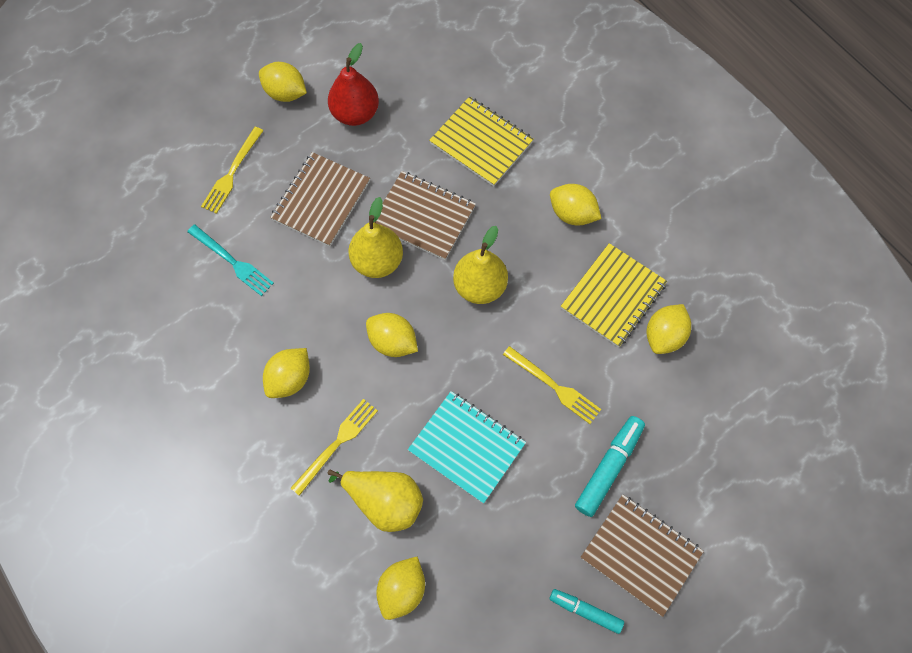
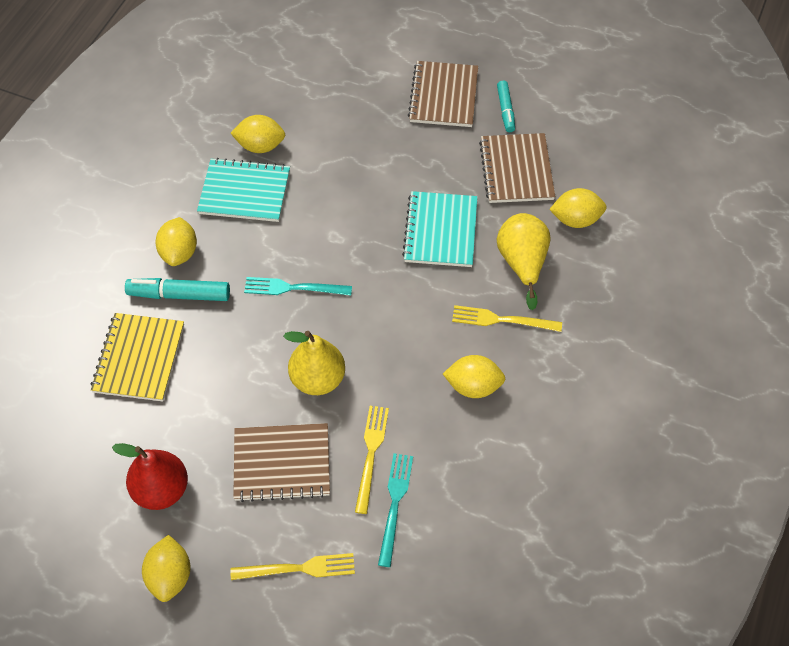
camera: 120 degrees left, 10 degrees down
(393, 342) = (387, 326): yellow lemon -> none
(423, 217) = (249, 366): brown notebook -> brown notebook (516, 170)
(480, 287) = (294, 288): yellow pear -> turquoise fork
(553, 386) = (351, 198): yellow fork -> yellow fork (371, 454)
(608, 468) = (393, 138): turquoise marker -> turquoise marker (179, 295)
(613, 296) = (244, 192): yellow notebook -> turquoise notebook

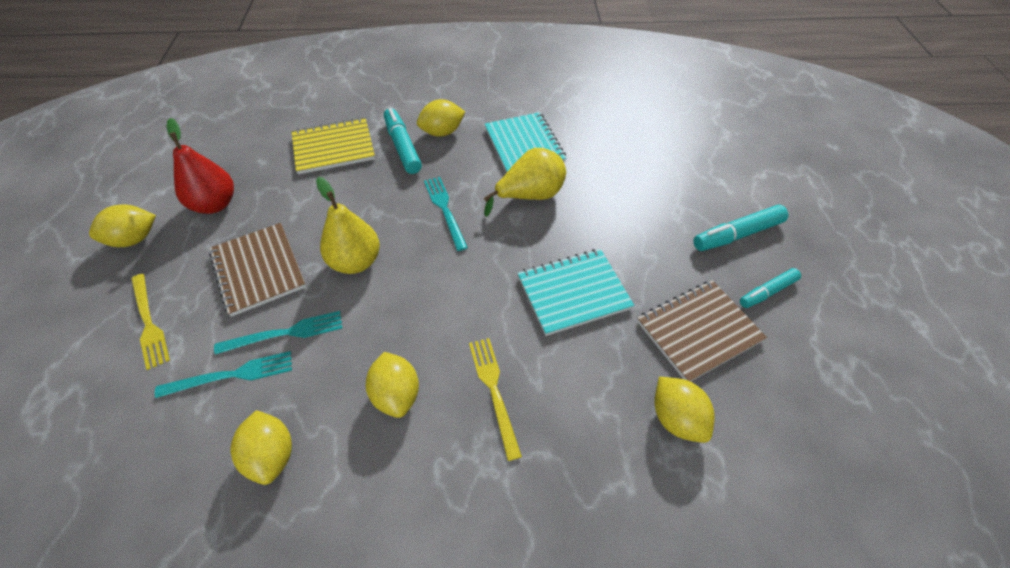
camera: 65 degrees right, 5 degrees down
(260, 146) = (576, 137): yellow lemon -> yellow lemon (271, 455)
(371, 454) = (285, 333): yellow fork -> turquoise fork
(444, 96) = (737, 234): brown notebook -> turquoise marker
(522, 263) = (580, 383): yellow pear -> yellow pear (530, 196)

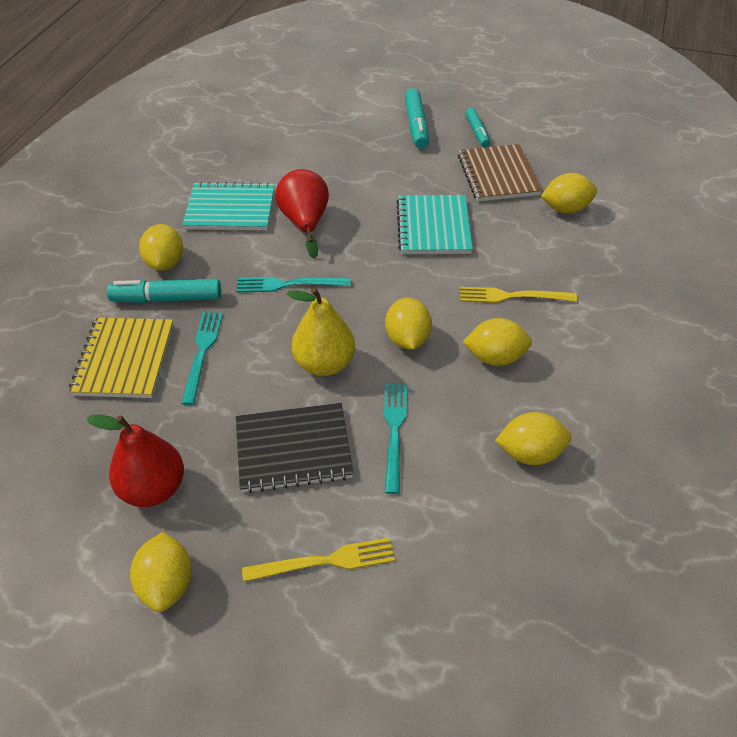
camera: 70 degrees left, 5 degrees down
(231, 375) = (430, 481): turquoise fork -> turquoise fork (202, 353)
(258, 270) = (293, 449): brown notebook -> black notebook
(402, 313) = (407, 339): none -> yellow lemon
(530, 196) = (305, 223): yellow pear -> red pear

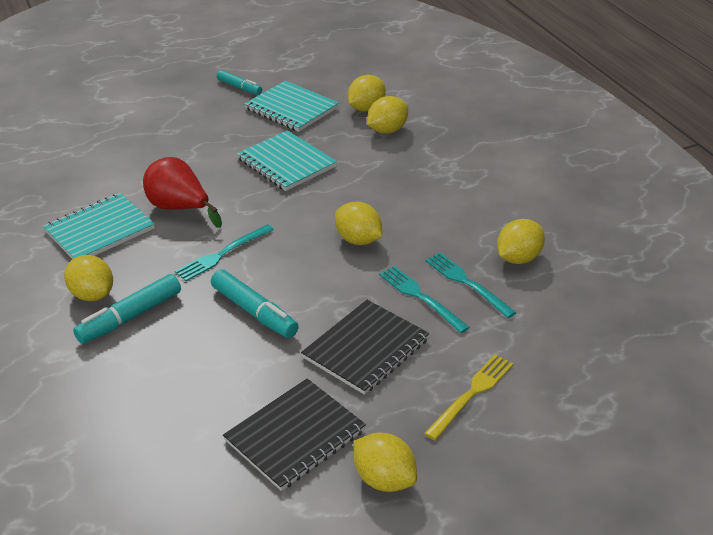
camera: 40 degrees left, 10 degrees down
(124, 359) = (151, 375): yellow notebook -> none
(153, 489) = (295, 435): red pear -> black notebook
(202, 353) = (213, 334): turquoise fork -> turquoise fork (467, 283)
(324, 364) = (319, 287): yellow pear -> none
(416, 126) = (184, 103): turquoise marker -> turquoise marker (254, 312)
(495, 357) = (431, 218): yellow lemon -> yellow lemon (387, 130)
(498, 175) = (292, 108): brown notebook -> turquoise notebook
(512, 296) = (397, 177): yellow fork -> none

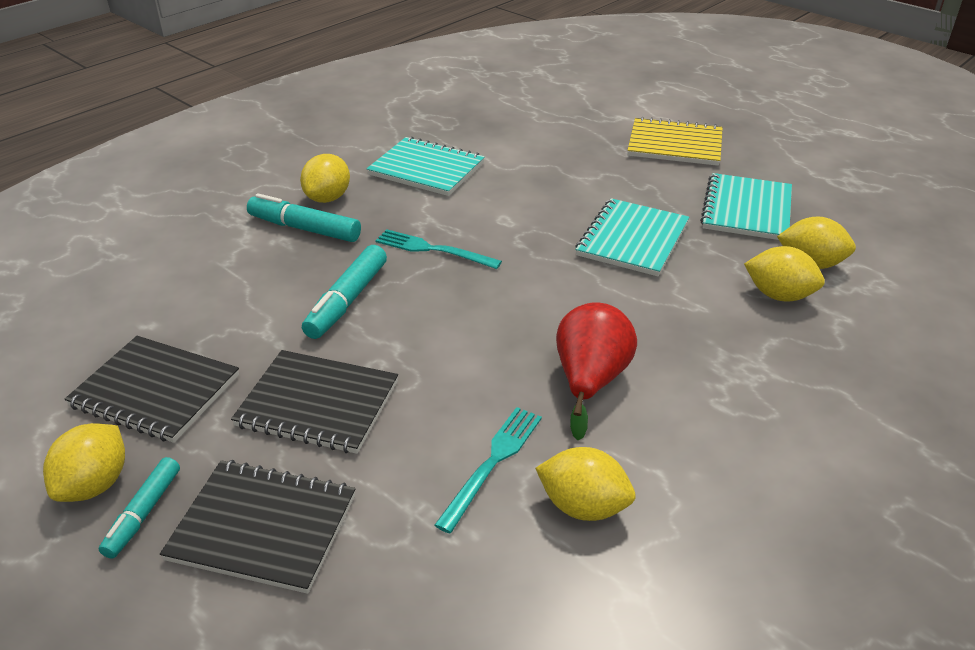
camera: 65 degrees right, 0 degrees up
(180, 208) = (493, 200): red pear -> red pear (590, 381)
(185, 107) = (675, 145): none -> yellow notebook
(239, 87) = (750, 163): turquoise marker -> turquoise marker (144, 513)
(359, 240) = (522, 338): yellow lemon -> none
(421, 297) = (438, 425): turquoise fork -> none
(471, 394) = (263, 527): yellow fork -> black notebook

